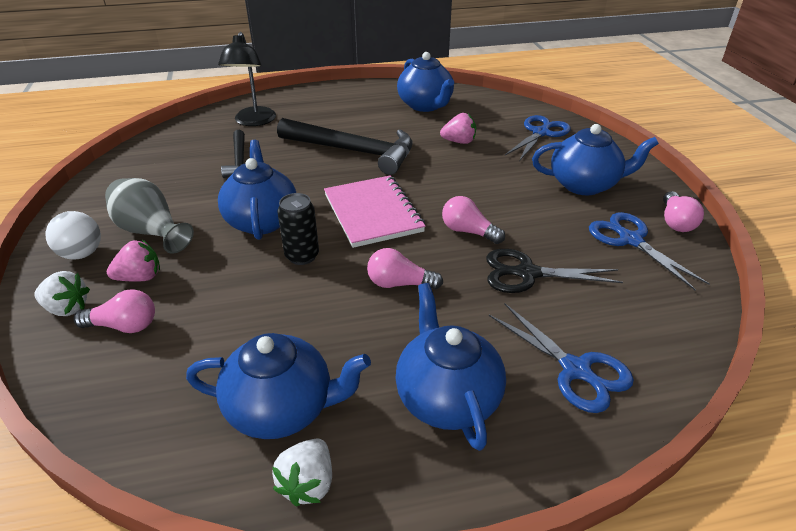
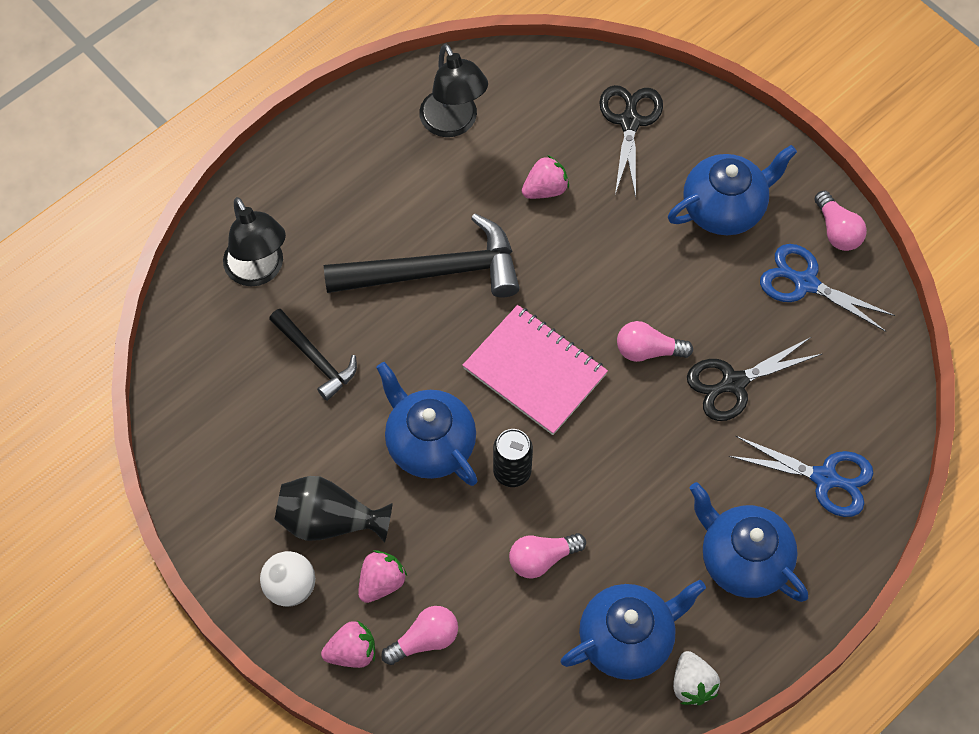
camera: 30 degrees left, 25 degrees up
(67, 308) = (352, 652): white strawberry -> pink strawberry
(151, 232) = (329, 521): grey vase -> black vase
(399, 284) = (628, 458): pink light bulb -> pink light bulb (542, 559)
(425, 105) = (453, 123): blue teapot -> black lamp
(540, 133) = (629, 122): blue scissors -> black scissors

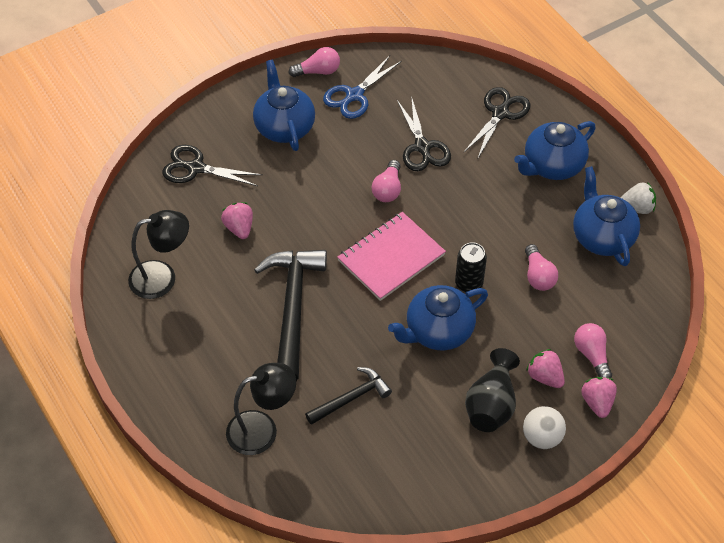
camera: 80 degrees left, 10 degrees down
(824, 478) = (500, 113): blue scissors -> black scissors

